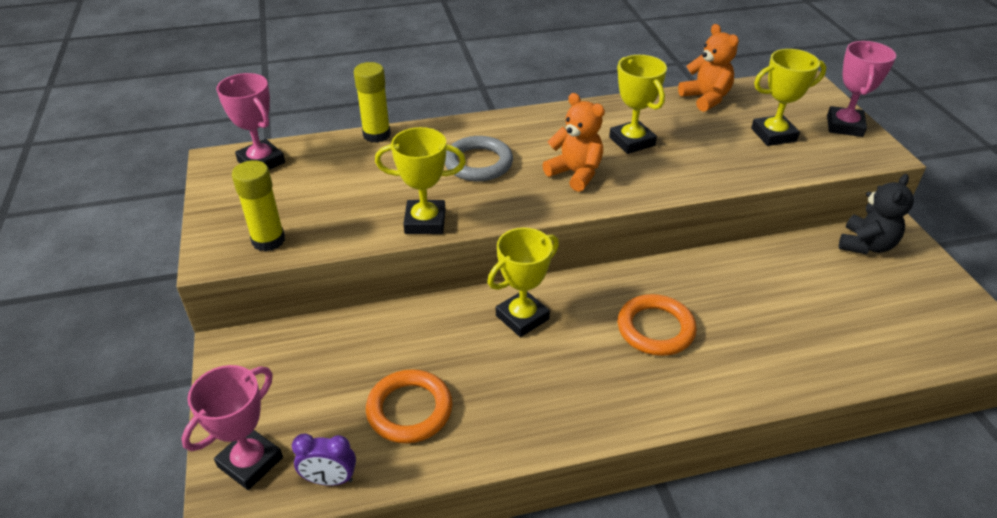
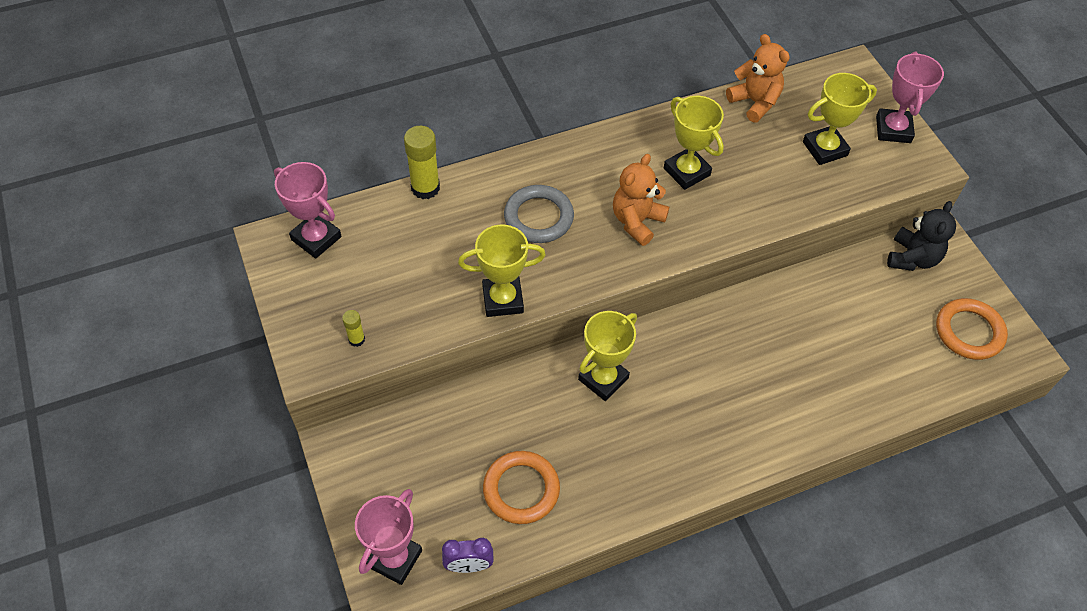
camera: 10 degrees left, 15 degrees up
(268, 240) = (356, 339): yellow glue stick -> yellow glue stick, size x0.52
(575, 173) = (637, 221): orange teddy bear -> orange teddy bear turned 90 degrees counterclockwise
(655, 329) = (726, 377): orange ring -> orange ring (969, 332)

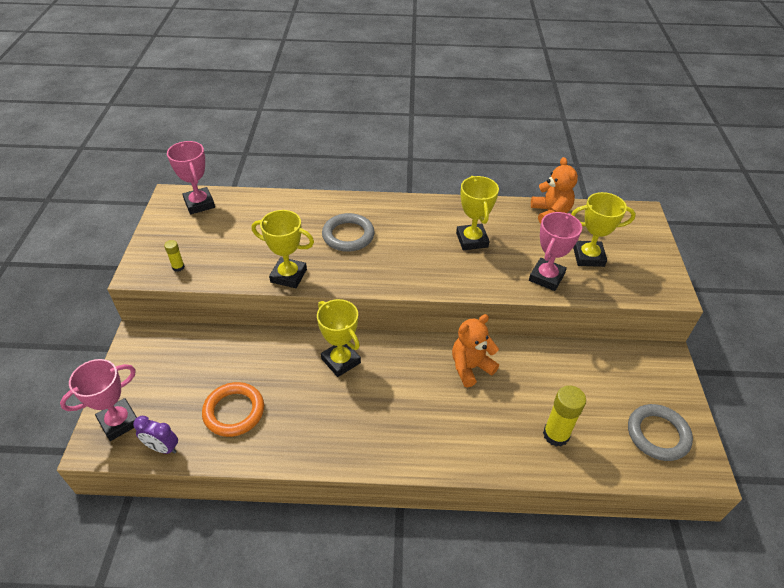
camera: 25 degrees right, 10 degrees down
(425, 188) = (287, 197): yellow glue stick -> yellow glue stick (556, 435)
(603, 379) = (341, 361): yellow trophy -> yellow trophy turned 75 degrees clockwise
(637, 221) = (415, 259): orange teddy bear -> orange teddy bear (470, 367)
(893, 129) = (653, 260): pink trophy -> pink trophy (546, 277)
(912, 258) = (634, 363): black teddy bear -> none
(969, 332) = (657, 434): orange ring -> grey ring

